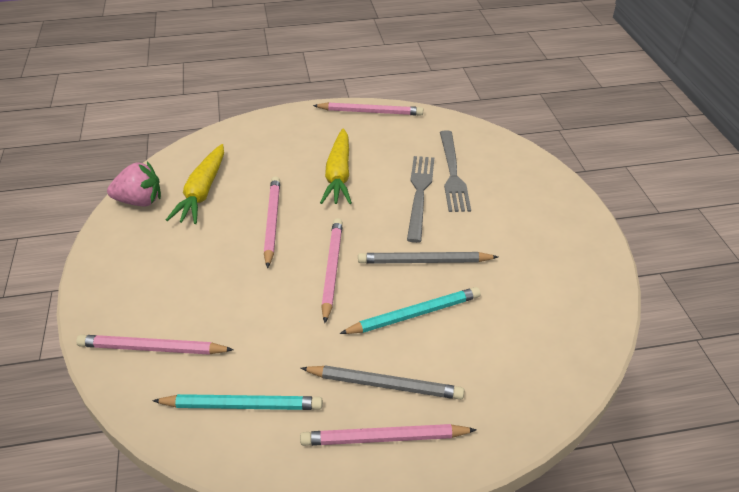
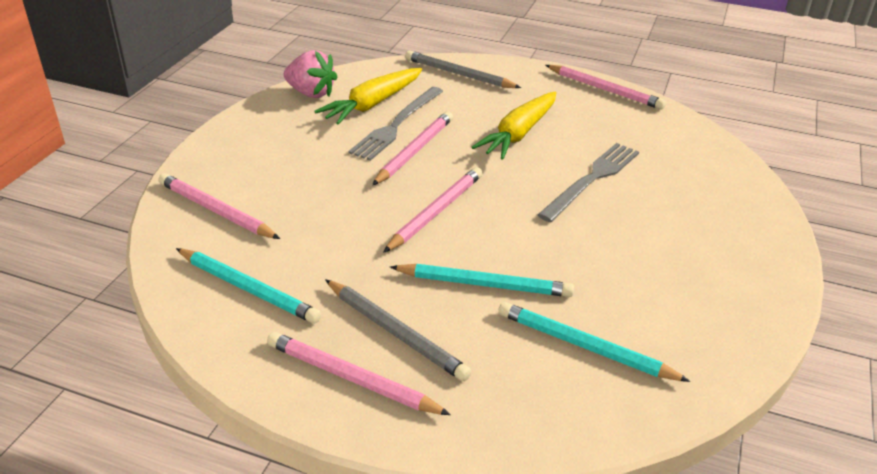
camera: 30 degrees right, 5 degrees down
(424, 261) = (540, 242): grey pencil -> grey pencil (458, 74)
(452, 173) = (648, 174): grey fork -> grey fork (397, 125)
(515, 330) = (584, 346): none -> turquoise pencil

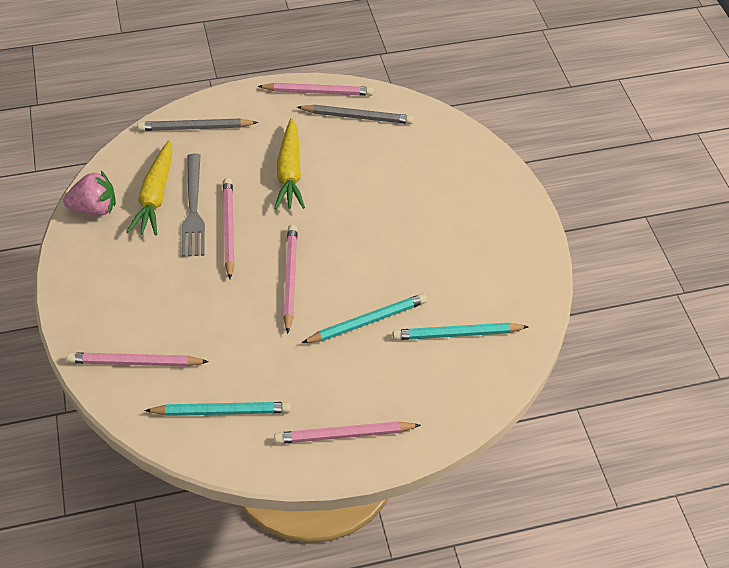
camera: 35 degrees left, 15 degrees up
(396, 332) = (343, 388): grey pencil -> grey pencil (357, 117)
(592, 179) = (370, 192): grey fork -> none

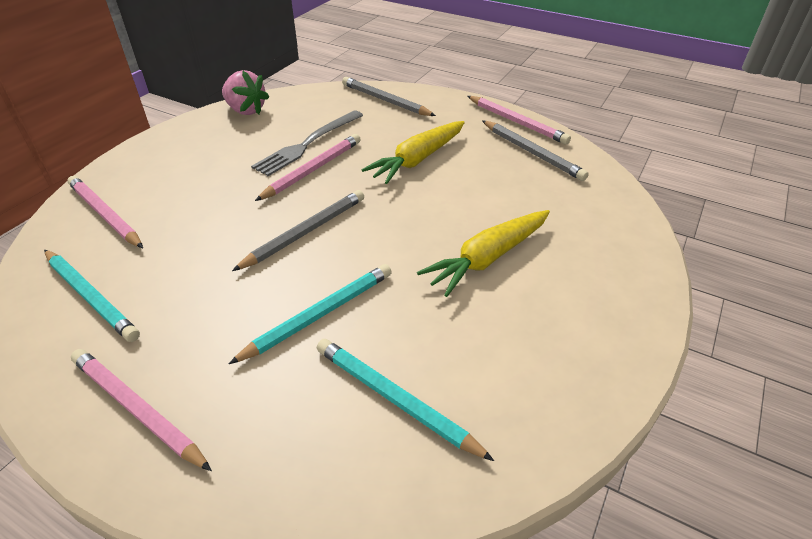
camera: 45 degrees right, 10 degrees down
(155, 196) = (295, 123): yellow carrot -> yellow carrot (488, 258)
(290, 278) = (305, 232): pink pencil -> grey pencil
(367, 321) = (319, 314): turquoise pencil -> turquoise pencil turned 60 degrees counterclockwise

